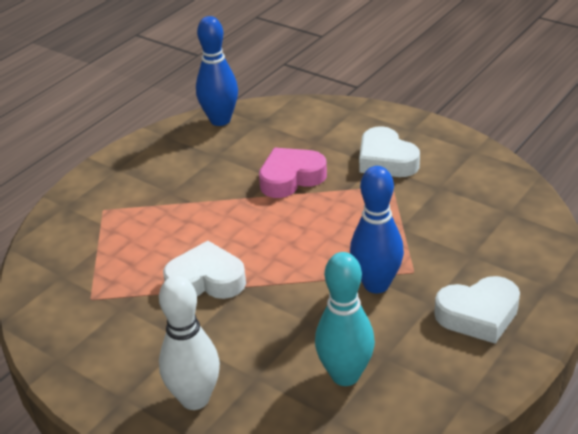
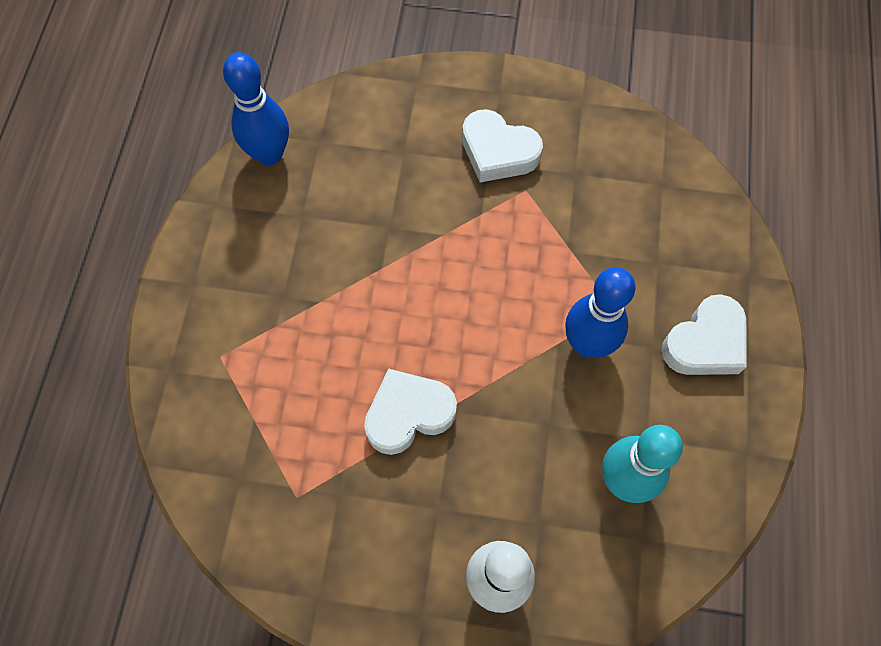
camera: 30 degrees left, 30 degrees up
(291, 178) = (409, 220): pink heart -> none

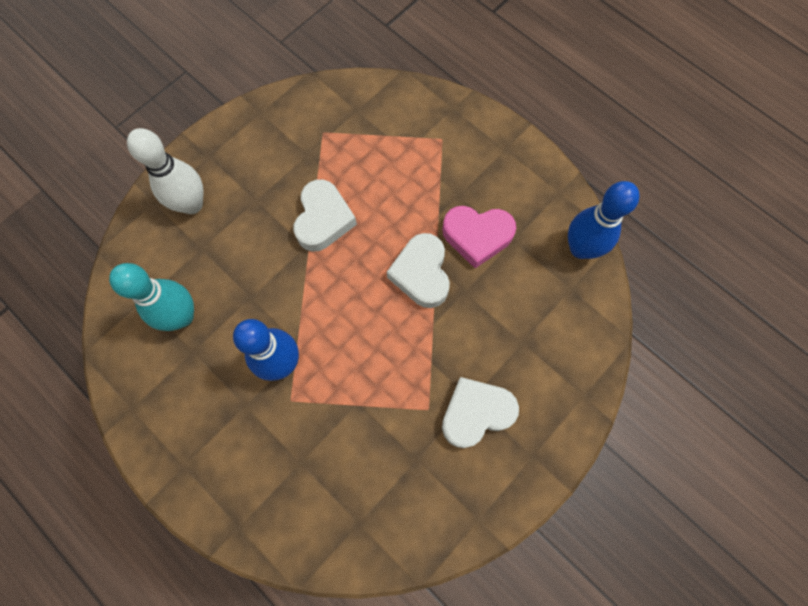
camera: 125 degrees right, 5 degrees up
(320, 250) = (477, 236): none -> pink heart
(705, 343) = (218, 445): white heart -> white heart (421, 274)

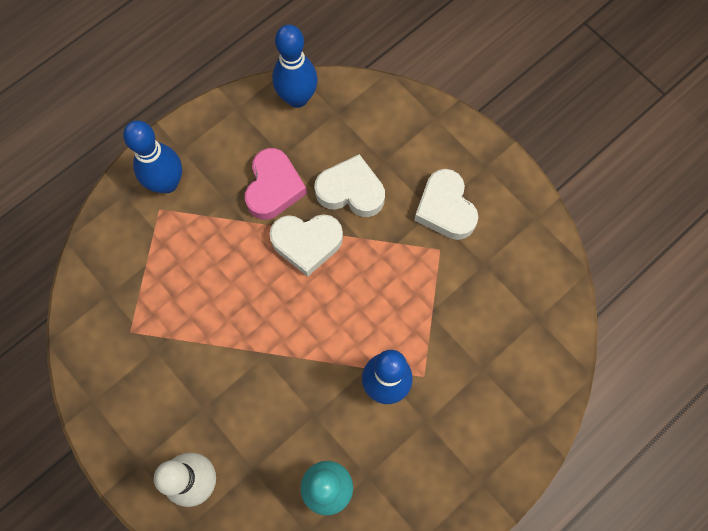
camera: 85 degrees left, 0 degrees up
(323, 219) = (236, 336): white heart -> white heart (351, 191)
(469, 141) = (167, 183): none -> blue bowling pin

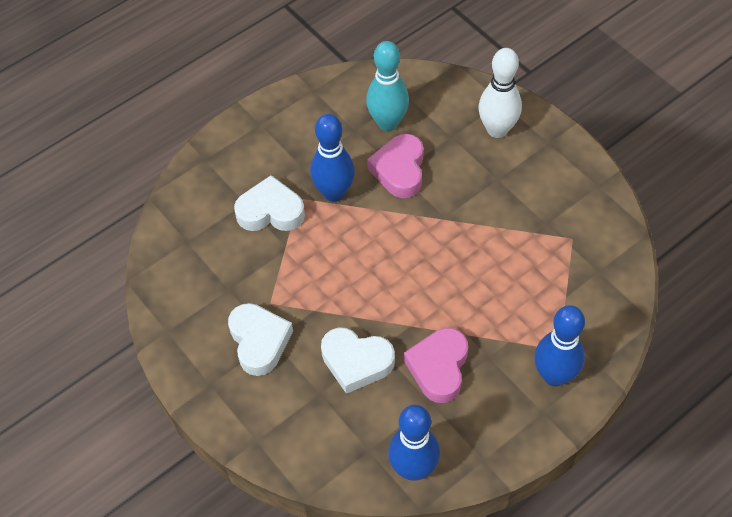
camera: 175 degrees left, 15 degrees down
(307, 243) = (403, 311): white heart -> white heart (270, 211)
(313, 417) = (399, 170): none -> pink heart

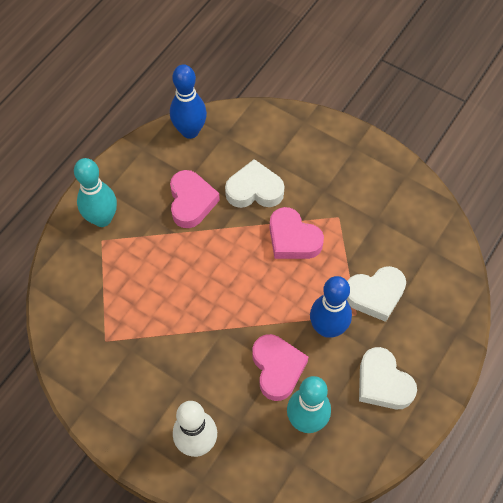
camera: 160 degrees right, 5 degrees up
(259, 341) = (333, 186): white heart -> white heart (383, 383)
(333, 291) = (293, 239): none -> pink heart
(554, 375) = (102, 219): blue bowling pin -> turquoise bowling pin

